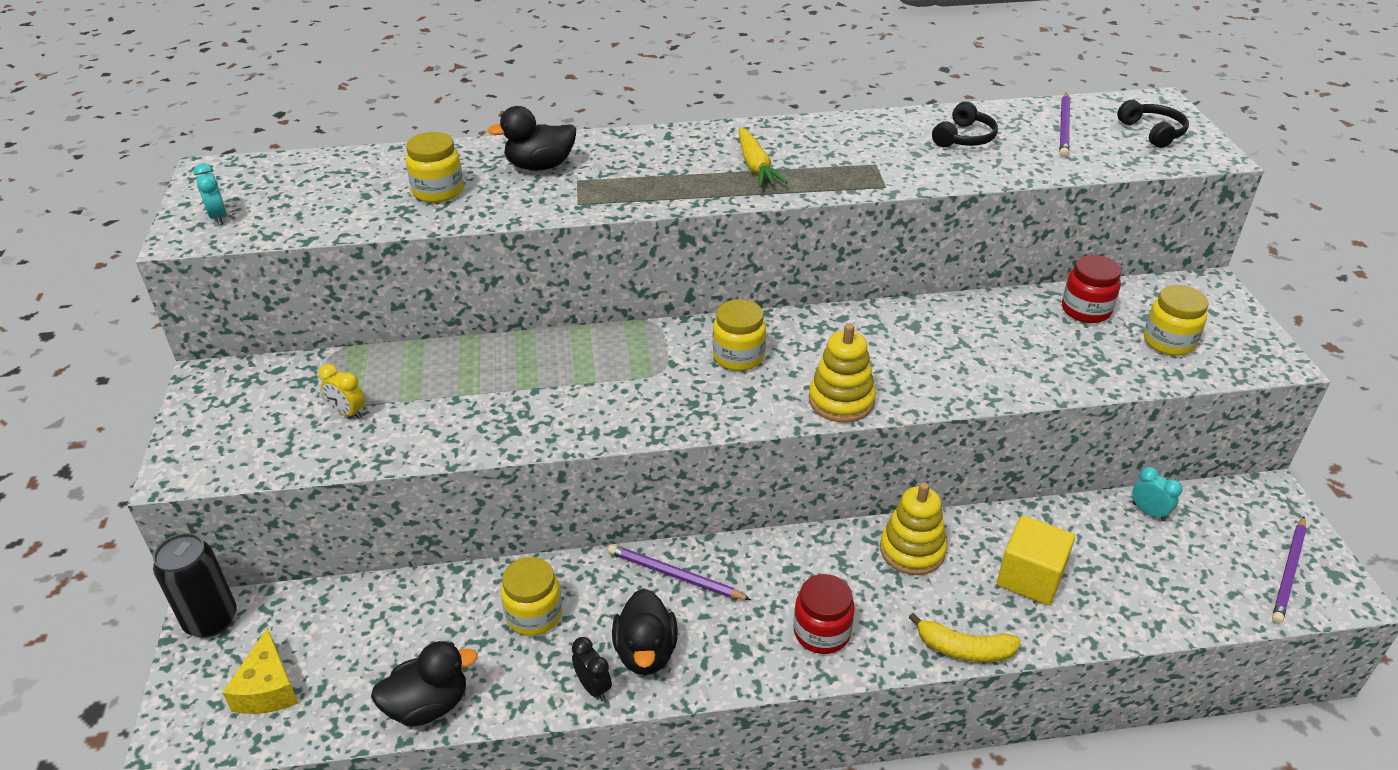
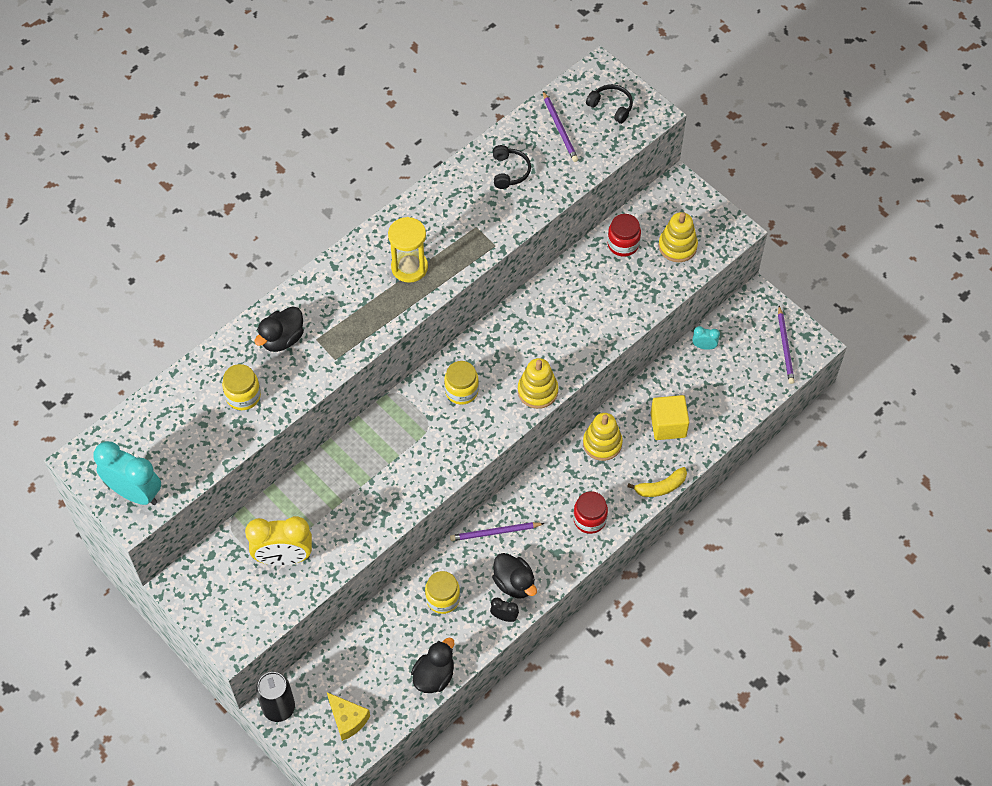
camera: 35 degrees left, 20 degrees up
(218, 217) = (135, 493): turquoise clock -> turquoise clock, size x2.14
(348, 413) = (284, 557): yellow clock -> yellow clock, size x2.14
(756, 166) = (409, 267): yellow carrot -> yellow hourglass
(1168, 341) = (677, 246): yellow jar -> yellow stacking toy

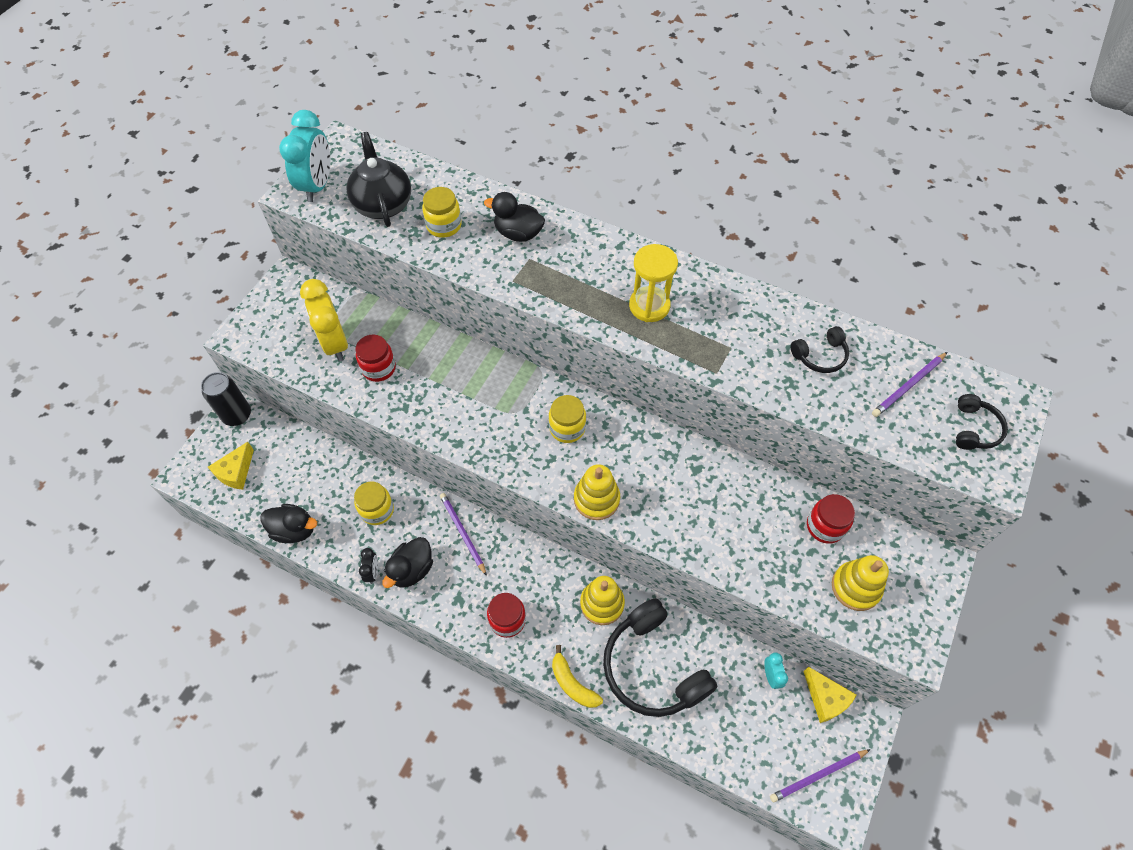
camera: 70 degrees right, 0 degrees up
(190, 440) = (383, 204): none -> black teapot
(330, 525) = (379, 368): none -> red jar
(668, 425) = (652, 667): yellow cube -> black headphones
(733, 318) = (825, 699): none -> yellow cheese

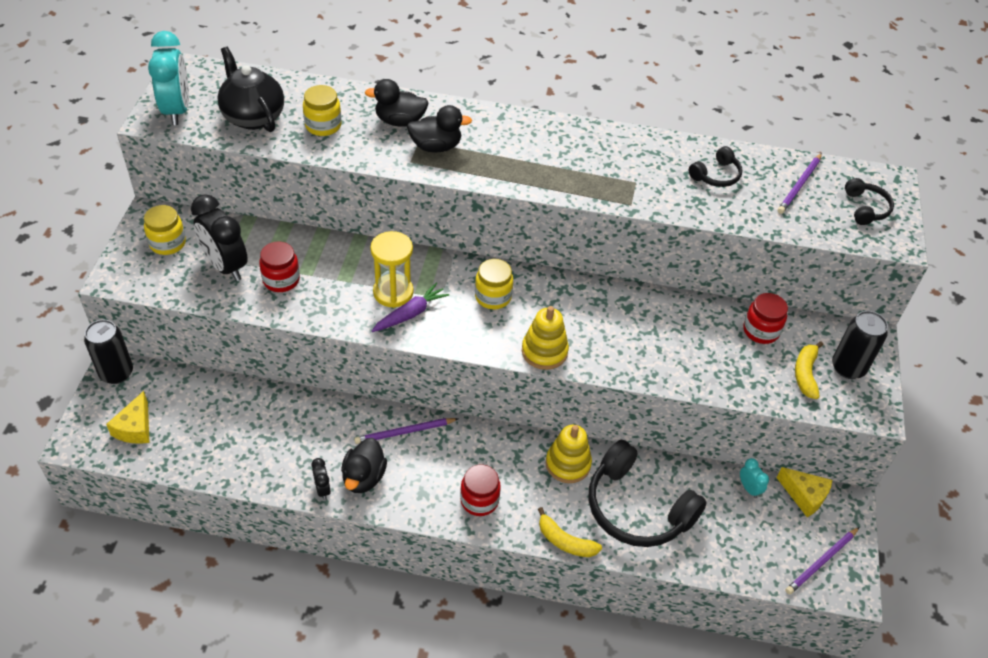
camera: 20 degrees left, 10 degrees down
(294, 530) = (222, 468): black duck -> black duck (436, 146)
(335, 343) = (225, 266): yellow clock -> black clock
(377, 510) = (306, 430): yellow jar -> yellow jar (168, 243)
(462, 533) = (404, 432): purple pencil -> purple pencil turned 60 degrees counterclockwise
(483, 429) = (410, 314): none -> purple carrot
(649, 306) = (548, 161): yellow hourglass -> yellow hourglass (393, 292)
(855, 587) = (805, 374): yellow stacking toy -> yellow banana
(904, 591) = (848, 367): none -> black can

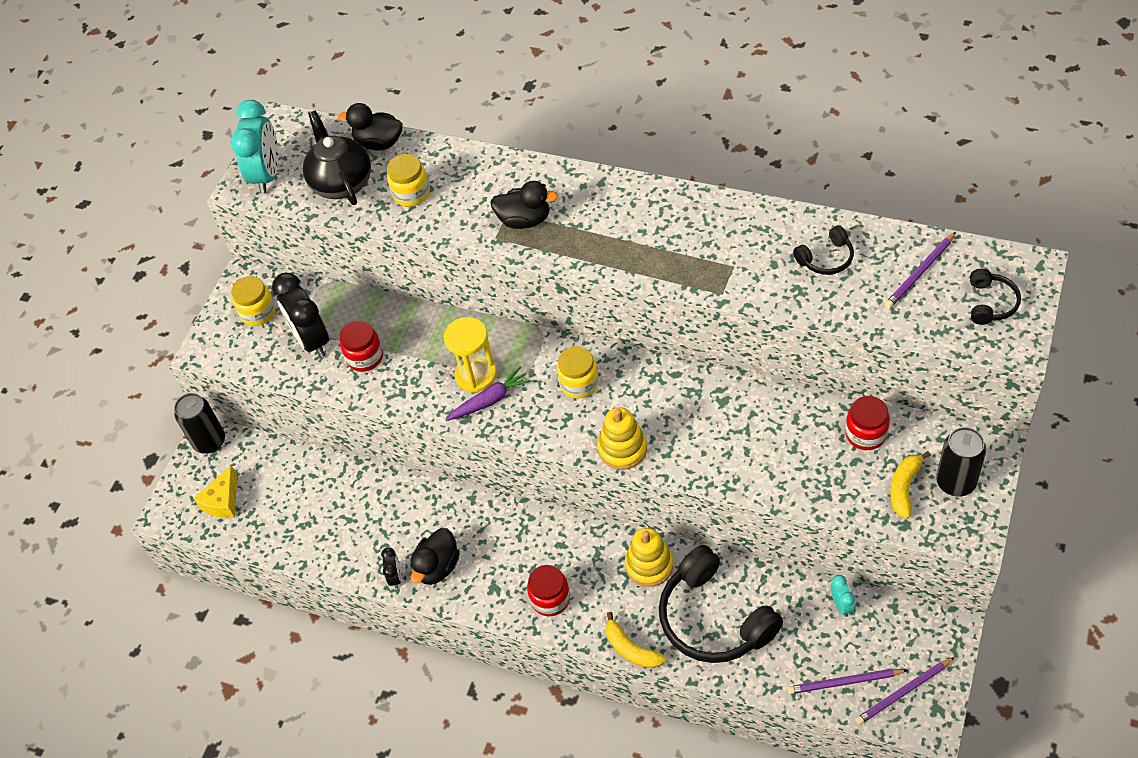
camera: 20 degrees right, 5 degrees up
(400, 121) = (491, 188): black duck -> black duck (379, 143)
(404, 432) = (485, 520): purple pencil -> purple pencil (844, 682)
(804, 496) = (902, 617): yellow cheese -> none

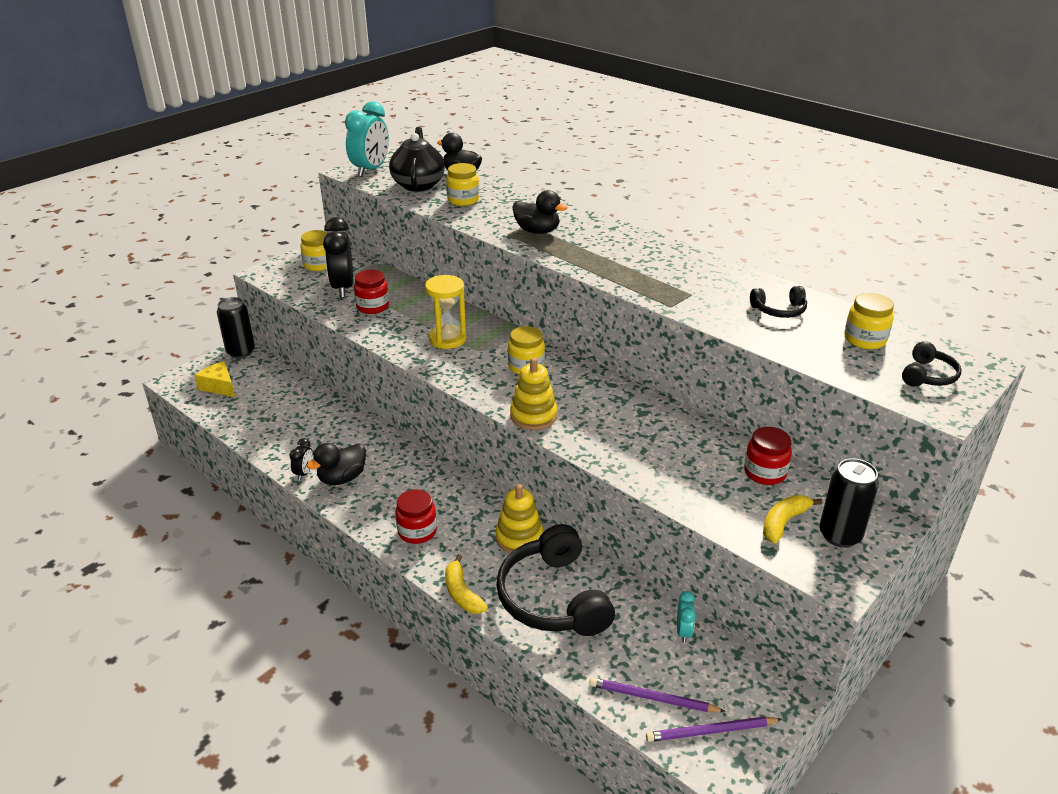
camera: 15 degrees right, 20 degrees down
(223, 501) = (219, 386): yellow cheese -> yellow cheese turned 90 degrees clockwise
(490, 400) = (447, 356): purple carrot -> none
(920, 273) = (864, 340): purple pencil -> yellow jar

